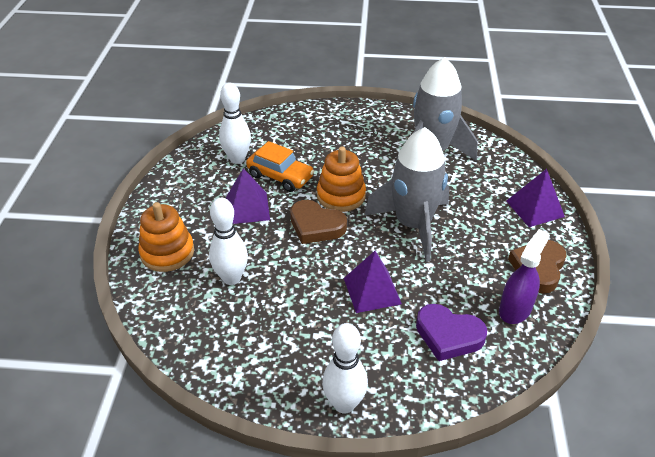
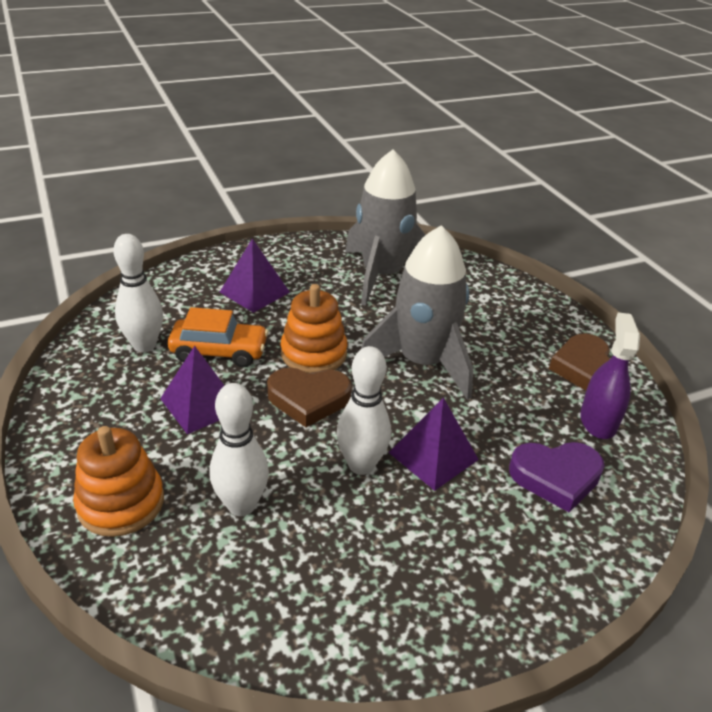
camera: 30 degrees left, 5 degrees down
(344, 404) = (506, 615): white bowling pin -> white bowling pin (361, 465)
(535, 208) = (532, 307): purple pyramid -> purple pyramid (254, 292)

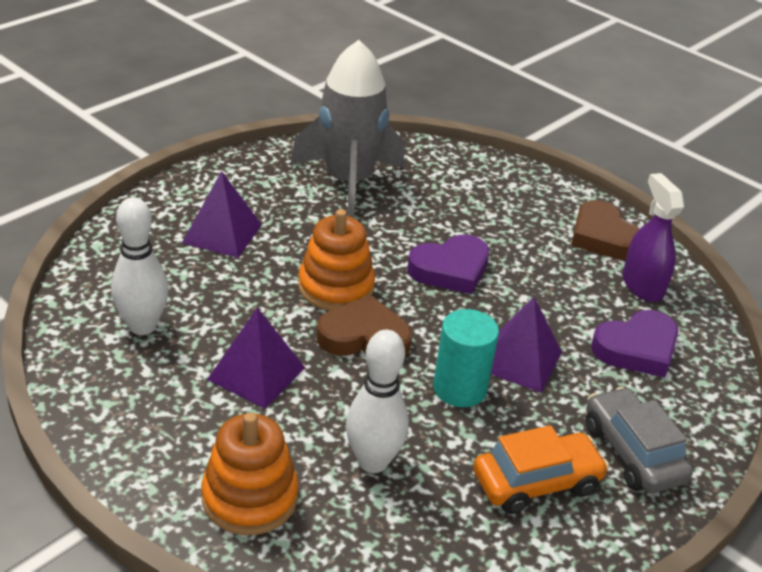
camera: 25 degrees left, 0 degrees up
(219, 351) = (233, 311): orange car -> orange car (536, 482)
(308, 399) = (364, 337): brown heart -> brown heart turned 150 degrees counterclockwise
(361, 465) = (459, 388): white bowling pin -> turquoise cylinder
(422, 363) = (450, 269): grey rocket -> purple heart
(489, 575) = (632, 452): none -> grey car

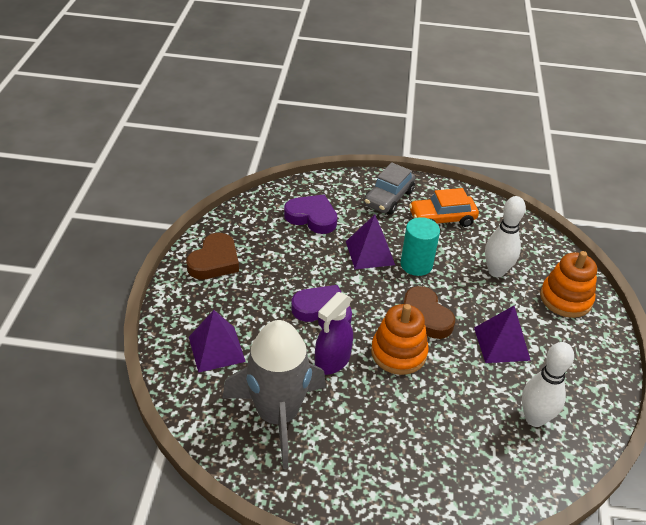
camera: 125 degrees left, 5 degrees up
(222, 233) = (414, 445): purple pyramid -> purple pyramid (216, 349)
(536, 482) = (442, 219): orange car -> orange car turned 45 degrees counterclockwise
(642, 285) = (251, 231): purple spray bottle -> purple spray bottle (332, 361)

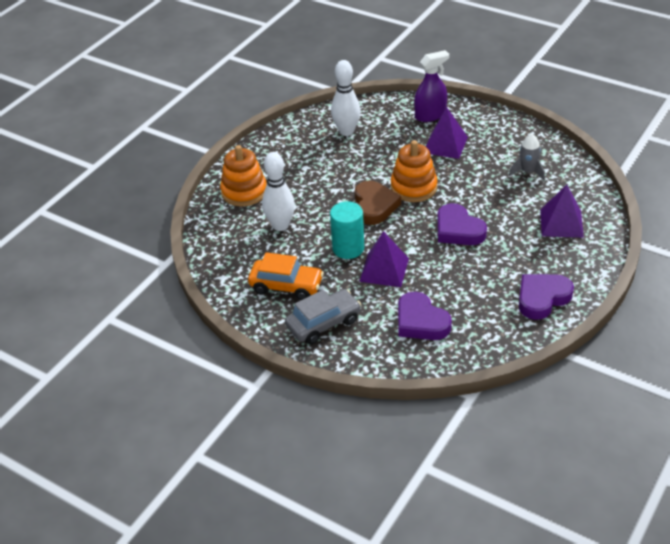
camera: 150 degrees left, 0 degrees up
(214, 261) = (542, 298): brown heart -> purple heart
(277, 415) = (528, 172): grey rocket -> grey rocket, size x0.44
(332, 361) = (469, 194): purple spray bottle -> purple spray bottle (430, 115)
(501, 343) = (328, 175): purple pyramid -> purple pyramid (445, 144)

